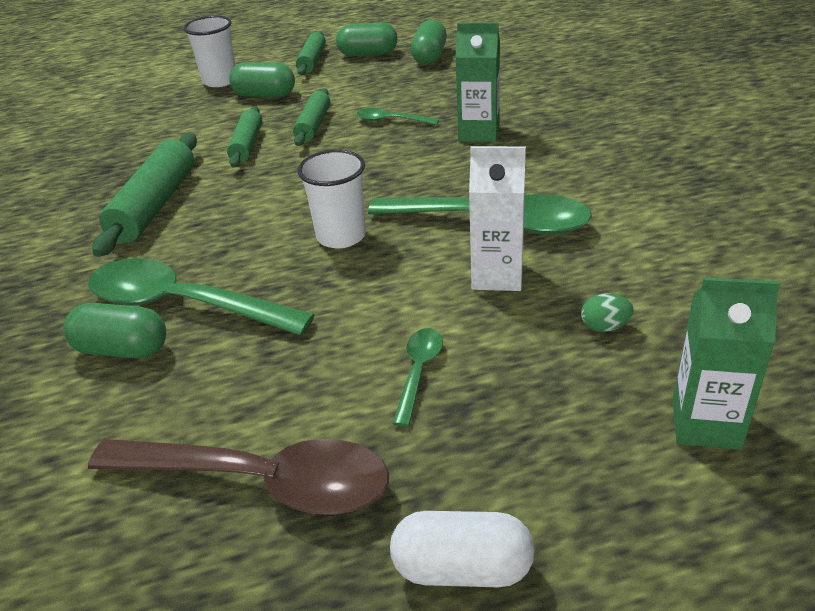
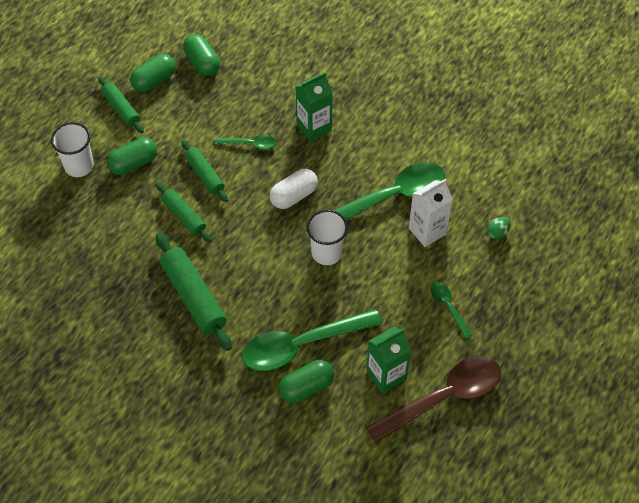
camera: 45 degrees left, 20 degrees up
(391, 121) = (250, 144): green spoon -> green spoon turned 150 degrees counterclockwise
(462, 568) = (544, 375): white capsule -> white capsule (294, 196)
(706, 424) = (570, 258): green carton -> green carton (386, 375)

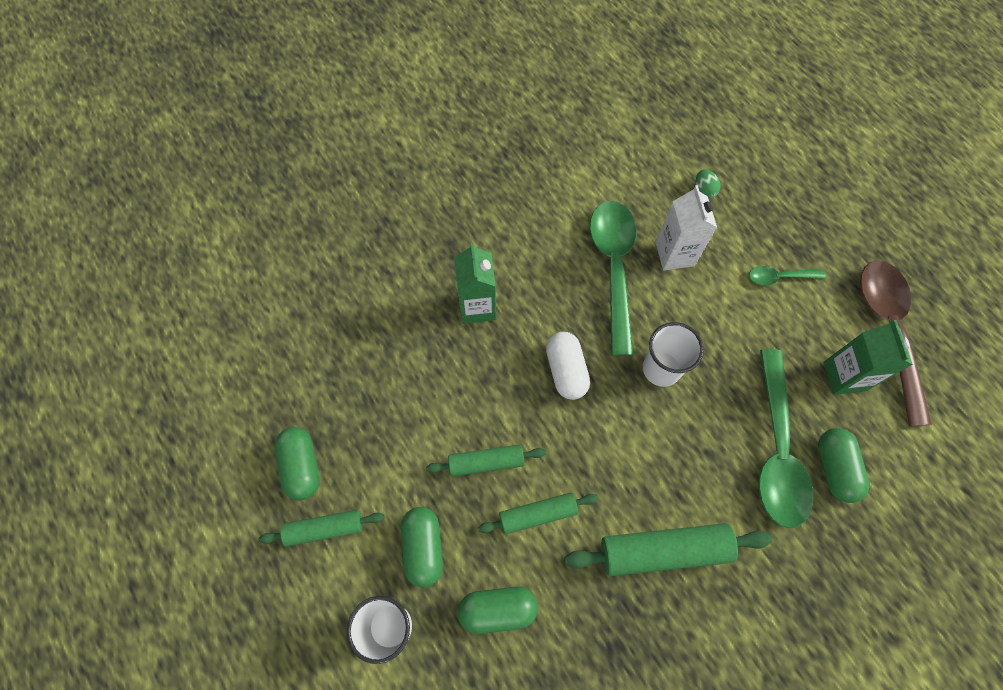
camera: 65 degrees left, 10 degrees up
(202, 63) = (308, 393): green capsule -> green capsule (497, 609)
(250, 144) = (465, 388): green spoon -> none

